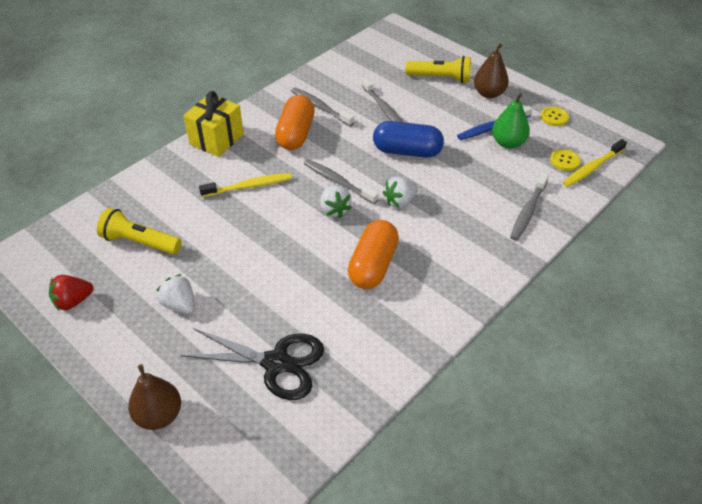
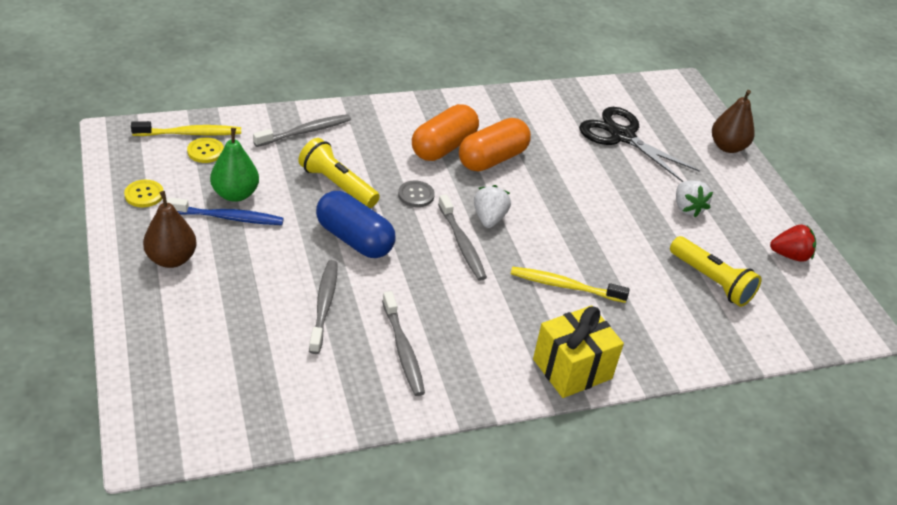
camera: 155 degrees left, 5 degrees down
(296, 134) = (465, 325): orange capsule -> orange capsule (443, 147)
(400, 202) = (416, 195): white strawberry -> grey button
(440, 78) = (200, 313): yellow flashlight -> yellow flashlight (337, 185)

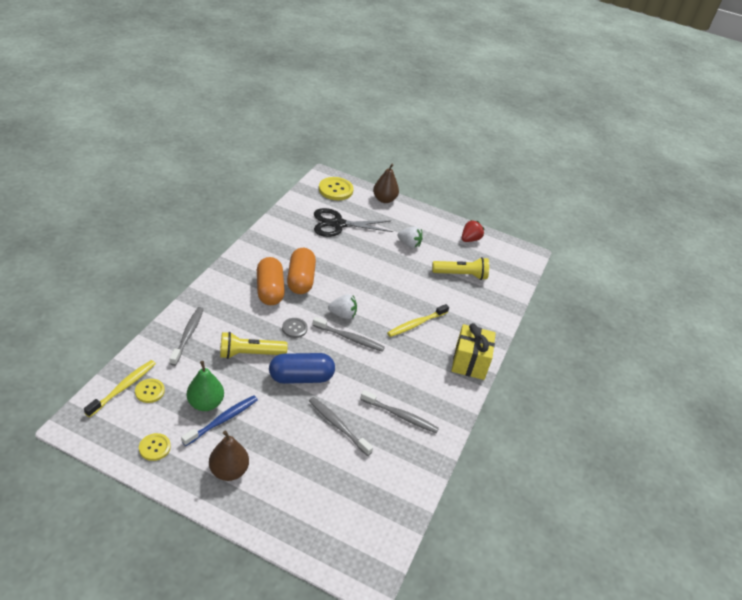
camera: 50 degrees left, 0 degrees up
(489, 218) = (343, 314): white strawberry -> white strawberry turned 135 degrees clockwise
(674, 103) = (335, 190): none -> yellow button

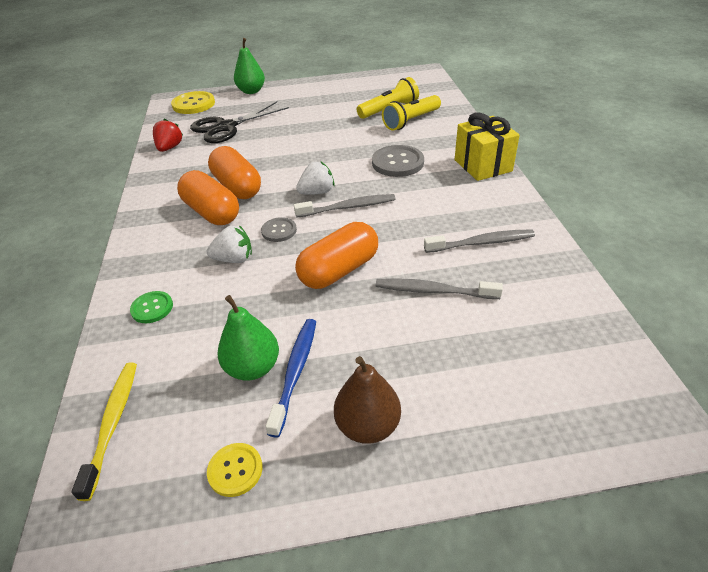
camera: 25 degrees left, 0 degrees up
(150, 391) = (159, 403): yellow button -> none
(188, 335) = (152, 308): grey toothbrush -> green button
(250, 354) = (254, 282): yellow flashlight -> yellow flashlight (411, 121)
(301, 377) = (339, 270): blue capsule -> orange capsule
(384, 199) = (251, 91): brown pear -> green pear
(409, 244) = (315, 110): white strawberry -> white strawberry (234, 259)
(416, 324) = (397, 163): yellow toothbrush -> grey button
(470, 239) = (364, 84): red strawberry -> red strawberry (169, 148)

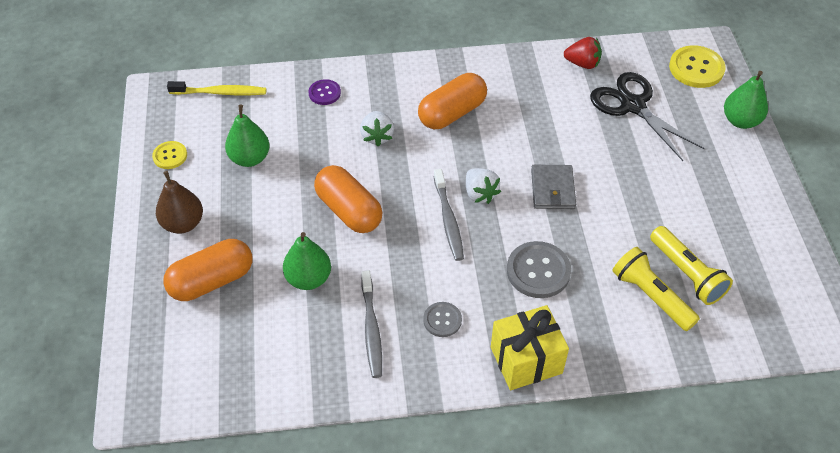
camera: 90 degrees right, 10 degrees up
(152, 308) = (324, 93): green button -> purple button
(237, 187) = (496, 128): orange capsule -> orange capsule (212, 281)
(279, 231) = (415, 165): grey button -> grey button (442, 320)
(295, 372) = (239, 183): blue toothbrush -> none
(312, 158) = (552, 189): none -> grey wallet
(433, 291) = (308, 278): grey toothbrush -> green pear

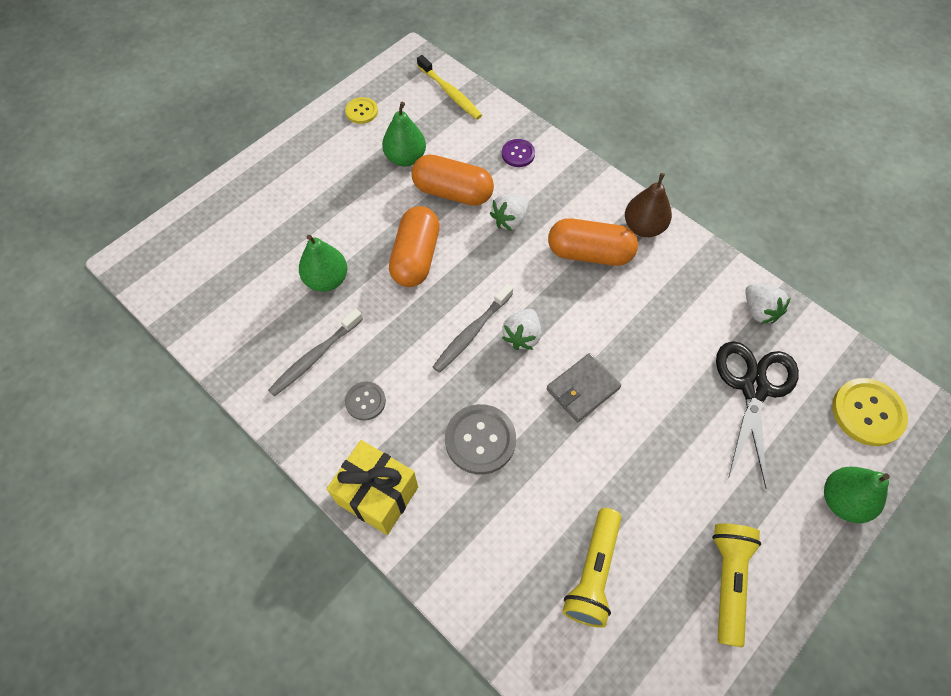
camera: 50 degrees right, 10 degrees up
(183, 223) = (308, 166): brown pear -> brown pear (643, 227)
(212, 281) = (273, 222): orange capsule -> orange capsule (453, 192)
(582, 63) = (759, 311): red strawberry -> white strawberry
(651, 296) = (537, 557): yellow flashlight -> yellow flashlight (728, 581)

